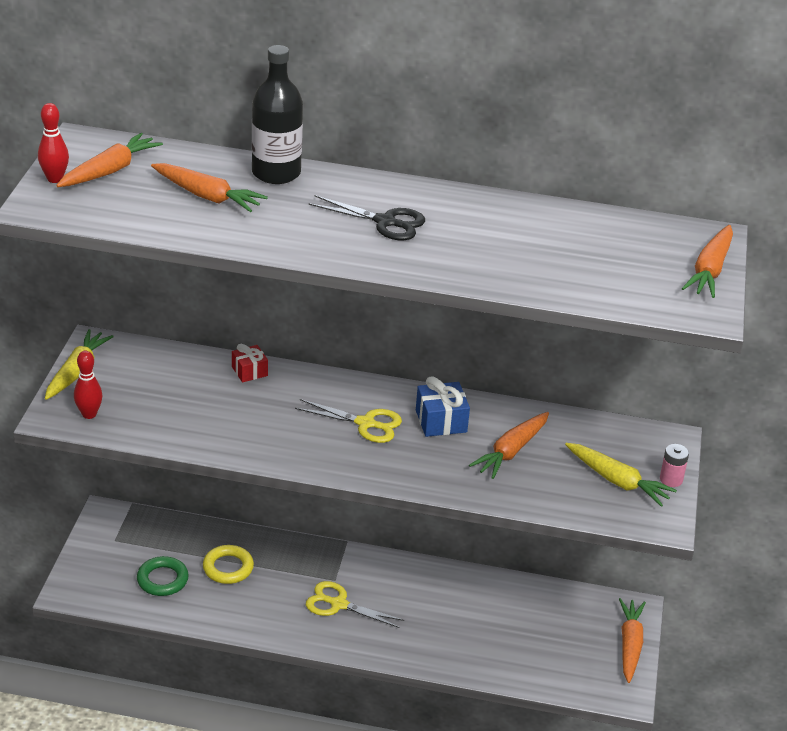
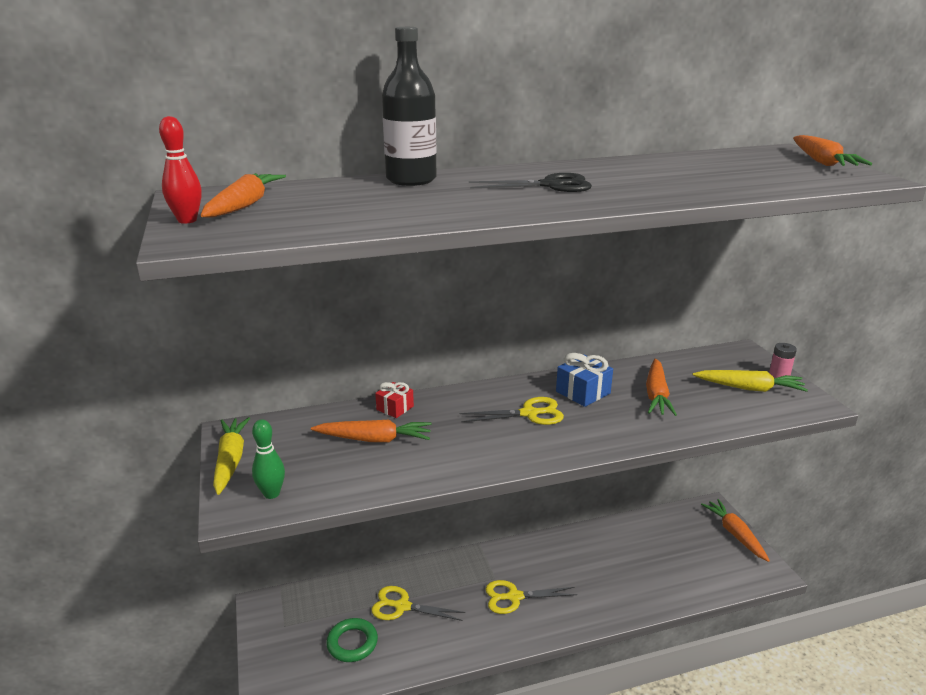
camera: 25 degrees left, 10 degrees down
(89, 414) = (271, 494): red bowling pin -> green bowling pin
(207, 196) = (367, 201): orange carrot -> orange carrot (374, 439)
(228, 568) = (402, 606): yellow ring -> yellow scissors

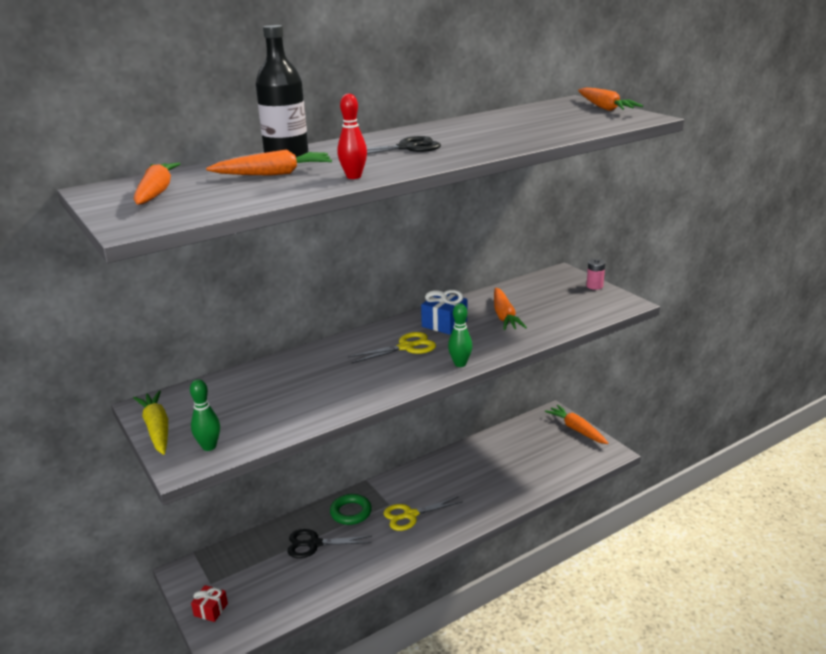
camera: 15 degrees left, 0 degrees up
(187, 220) = (116, 210): red bowling pin -> red bowling pin (353, 177)
(352, 643) = (279, 582): green ring -> green ring (351, 512)
(374, 439) = (281, 389): orange carrot -> orange carrot (273, 174)
(395, 408) = (288, 362): red gift -> red gift (211, 609)
(402, 606) = (314, 544): yellow scissors -> black scissors
(584, 446) = (460, 364): none -> green bowling pin
(749, 388) = (575, 299): yellow carrot -> none

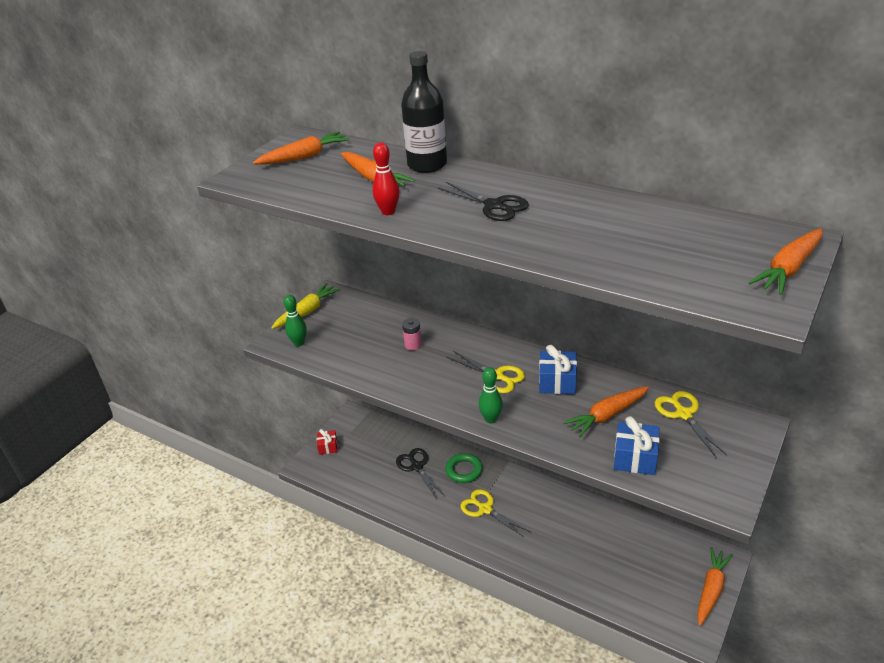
camera: 65 degrees right, 10 degrees up
(529, 290) = (683, 414): none -> yellow scissors
(559, 319) = (635, 458): none -> blue gift
(594, 286) = (746, 462): pink battery -> pink battery (413, 345)

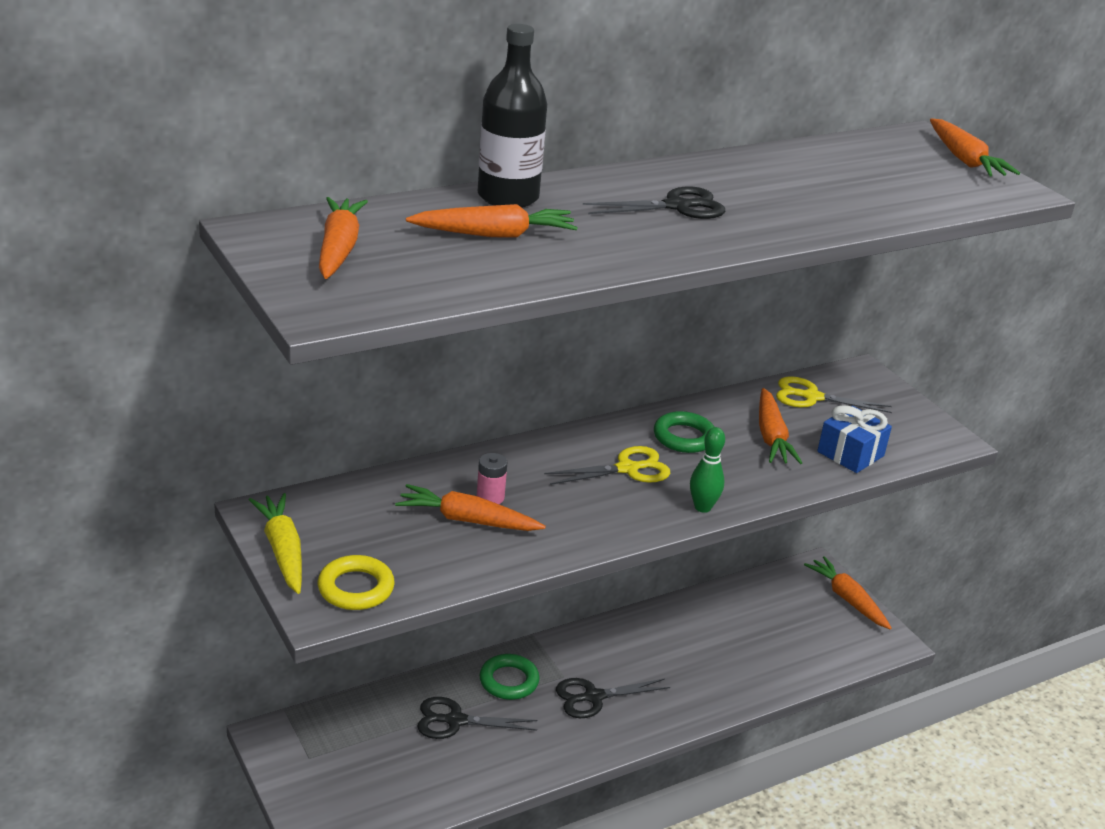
camera: 65 degrees left, 5 degrees down
(299, 343) = (356, 588): green bowling pin -> yellow ring
(328, 447) = (310, 795): red gift -> none
(385, 347) = (468, 520): none -> orange carrot
(388, 212) = (605, 257): red bowling pin -> none
(485, 509) = (593, 697): yellow scissors -> black scissors
(557, 382) = (684, 437): blue gift -> green ring

